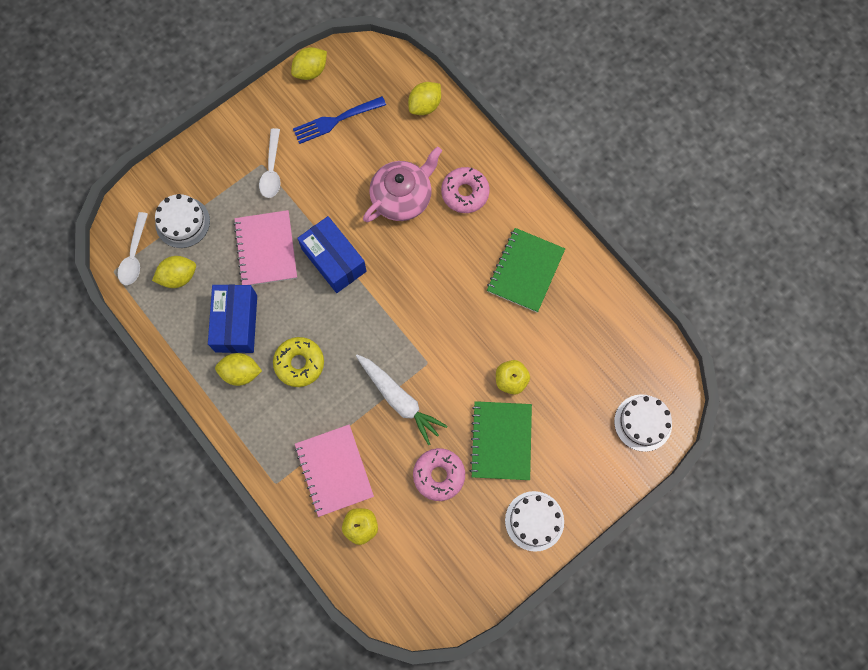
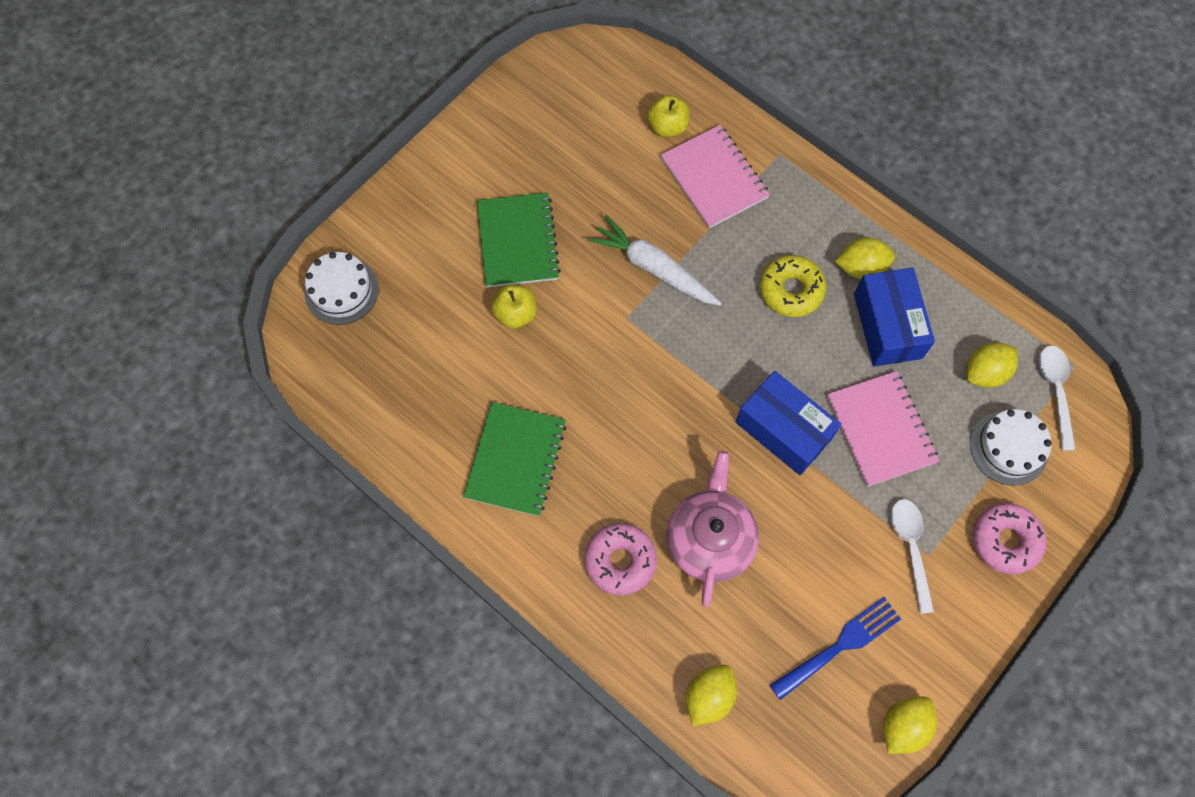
camera: 170 degrees right, 5 degrees down
(402, 197) = (710, 539): pink teapot -> pink teapot turned 150 degrees clockwise
(439, 475) = (587, 193): pink donut -> pink donut (1005, 540)
(534, 521) = (466, 163): white cake -> none

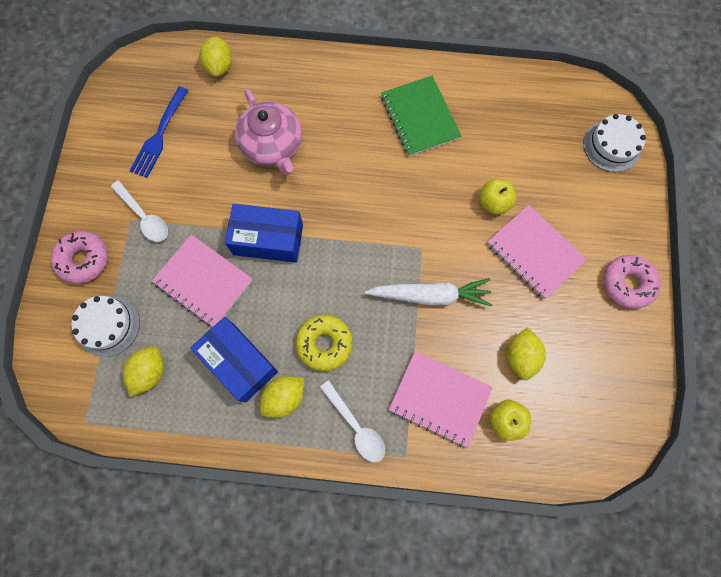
camera: 145 degrees right, 5 degrees up
(517, 241) = (534, 252): green notebook -> pink notebook
(620, 561) = (317, 102): pink donut -> pink donut (627, 284)
(903, 726) = (99, 116): yellow lemon -> yellow lemon (521, 356)
(1055, 391) = (91, 391): white spoon -> white spoon (356, 426)

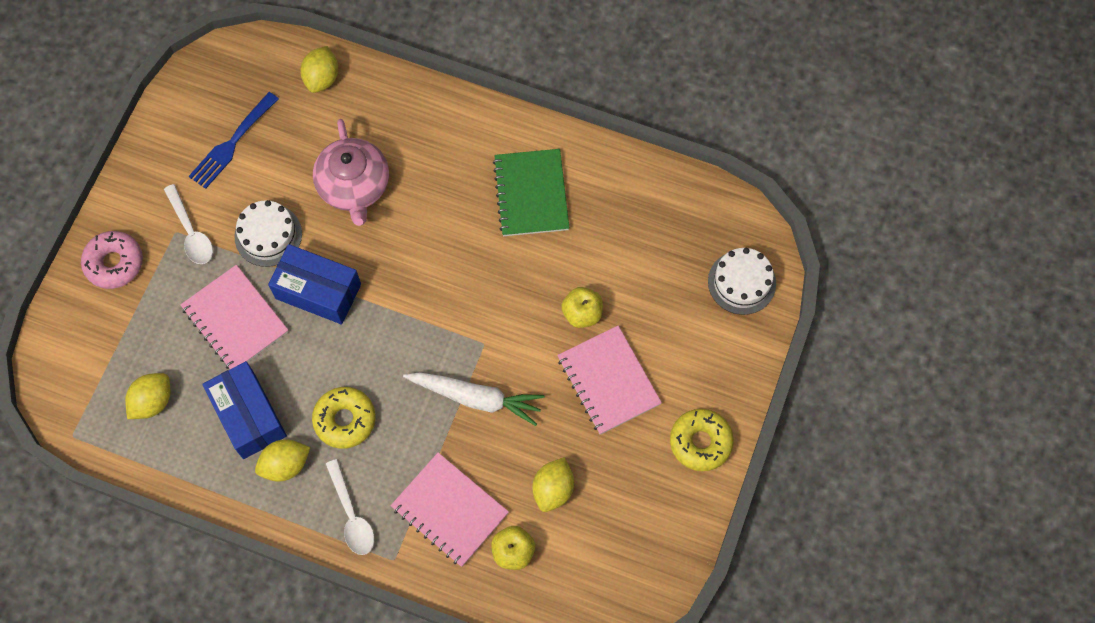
camera: 15 degrees right, 5 degrees down
(108, 325) = (122, 341): white cake -> white cake (268, 235)
(627, 284) = (700, 442): pink donut -> yellow donut

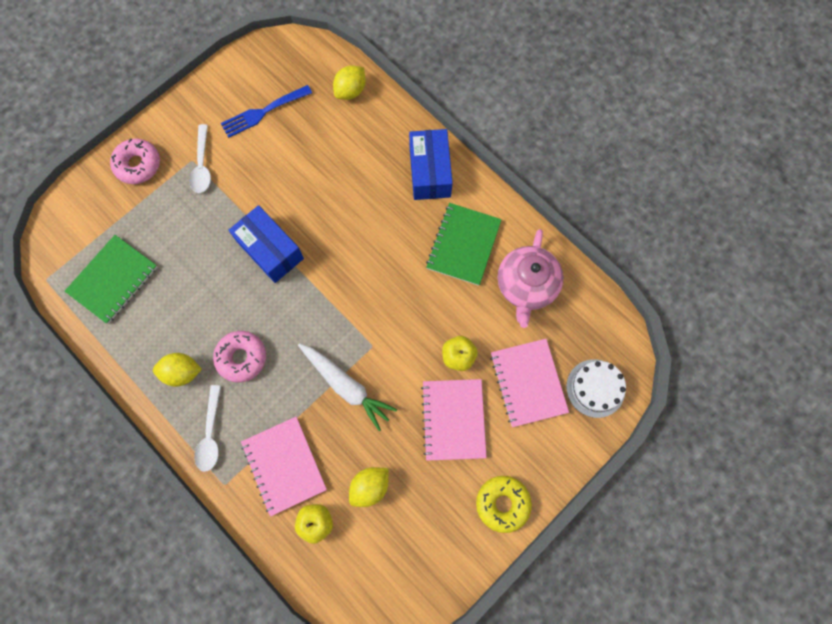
camera: 25 degrees right, 5 degrees up
(153, 401) = (113, 280): yellow lemon -> green notebook
(235, 319) = (201, 245): pink notebook -> pink notebook (528, 383)
(248, 416) = (174, 322): blue box -> blue box (429, 172)
(268, 235) = (255, 191): white cake -> none
(345, 420) = (241, 358): yellow donut -> pink donut
(354, 186) = (335, 182): pink teapot -> pink teapot (526, 285)

